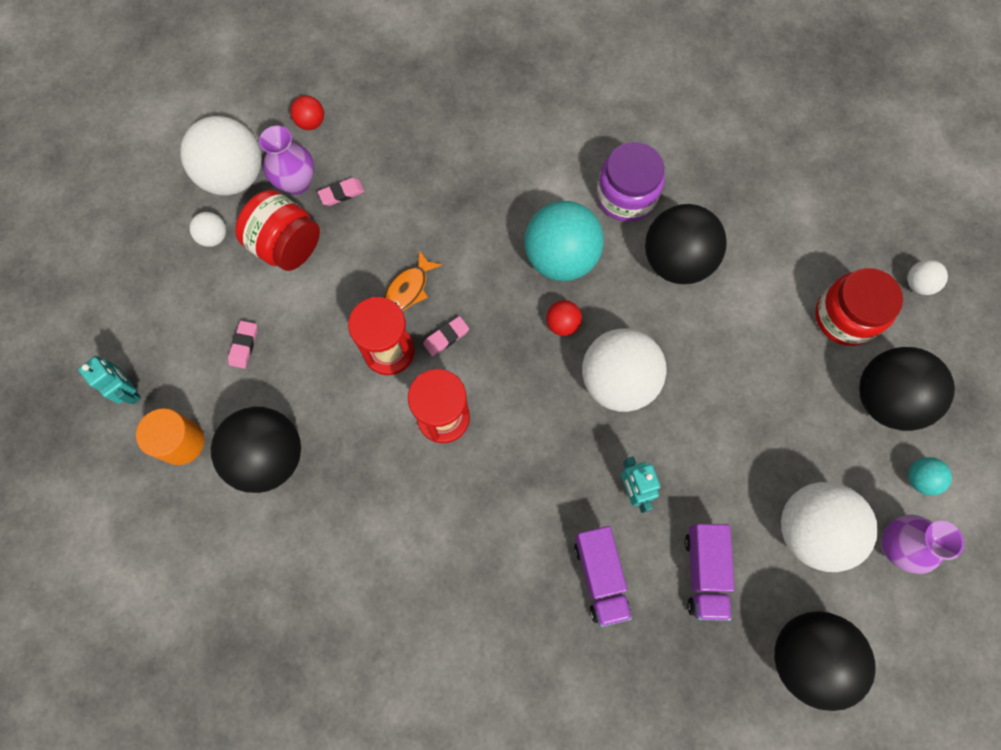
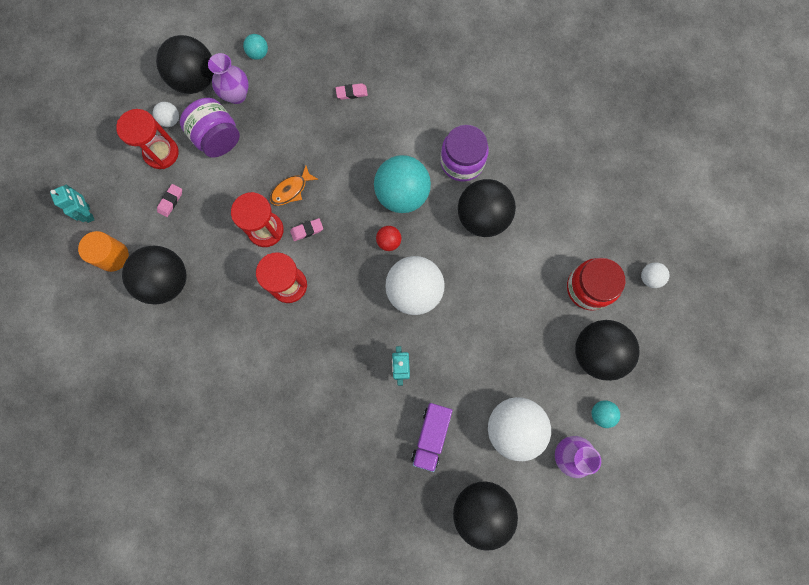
camera: 15 degrees right, 5 degrees up
(213, 284) = (161, 153): none -> red hourglass
(234, 176) = (196, 80): white ball -> black ball
(287, 245) = (218, 139): red jar -> purple jar
(311, 122) = (258, 54): red ball -> turquoise ball
(342, 193) = (265, 110): pink eraser -> pink eraser (351, 93)
(600, 576) = (360, 419): purple truck -> none

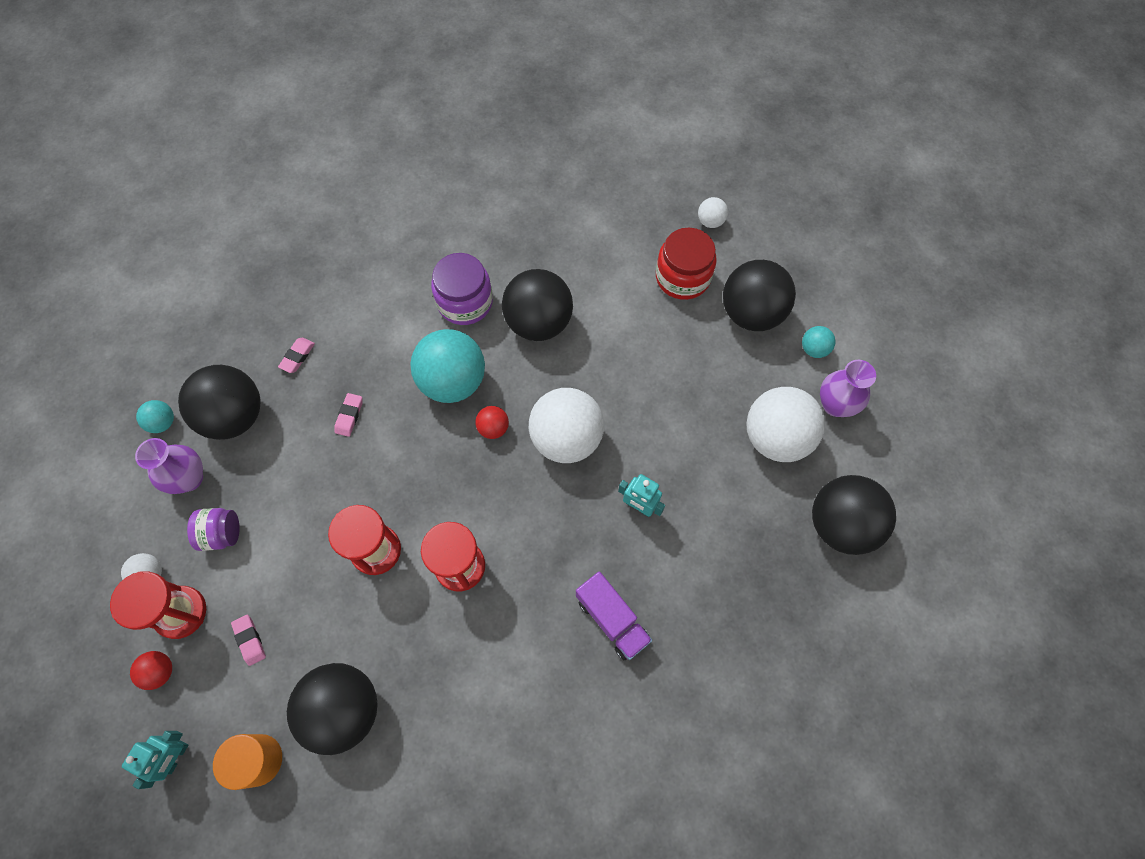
camera: 55 degrees left, 10 degrees down
(88, 213) = (176, 757): turquoise robot -> turquoise robot turned 105 degrees clockwise
(125, 168) = (160, 671): none -> red ball
(196, 80) = (128, 513): black ball -> black ball (235, 416)
(218, 139) = (222, 534): purple jar -> purple jar, size x0.63
(291, 190) = (353, 491): orange fish -> none
(307, 230) = (413, 505): pink eraser -> pink eraser (349, 416)
(431, 435) = (732, 524): purple truck -> purple truck (612, 620)

